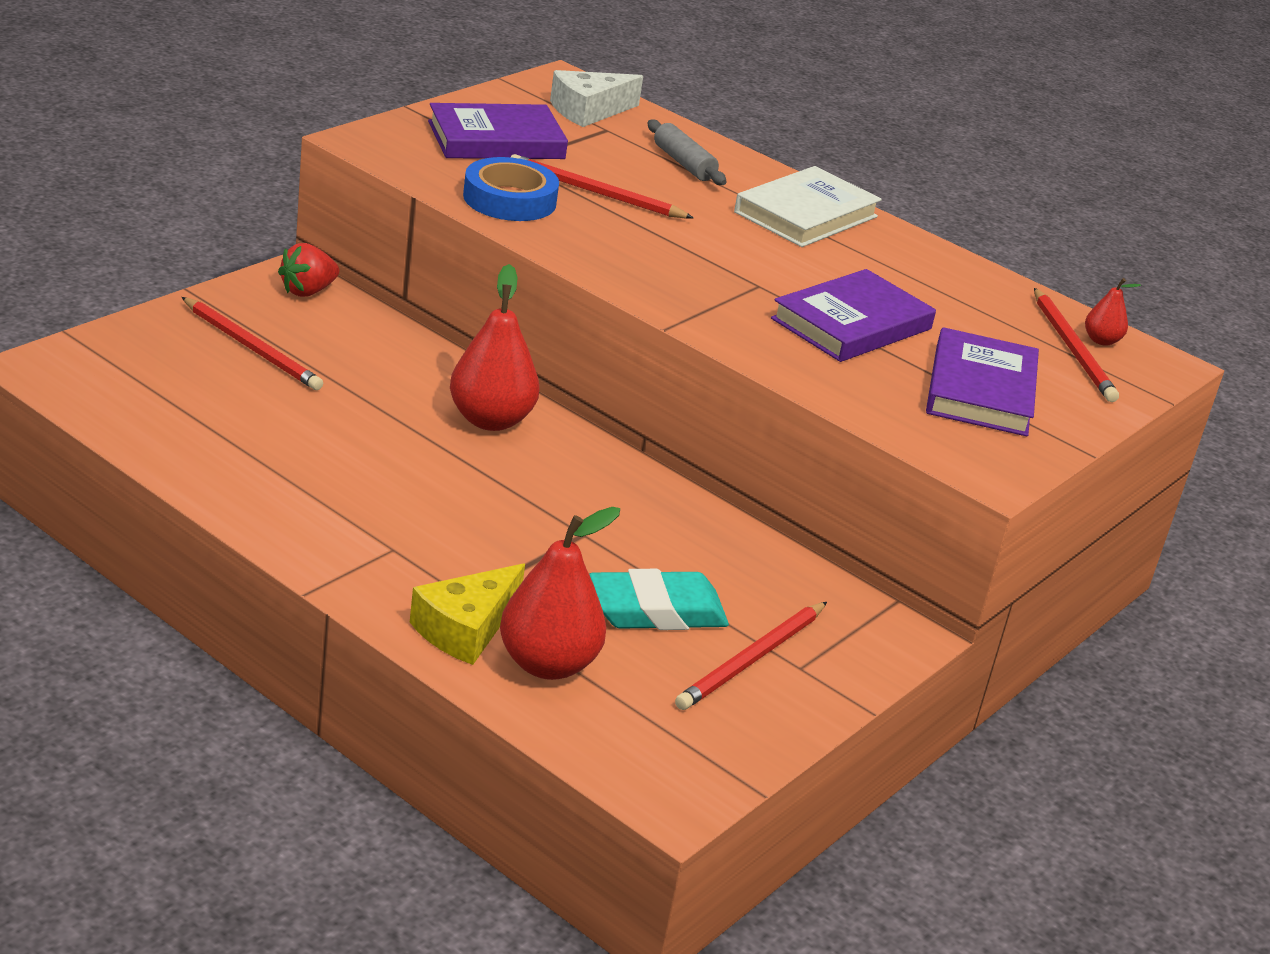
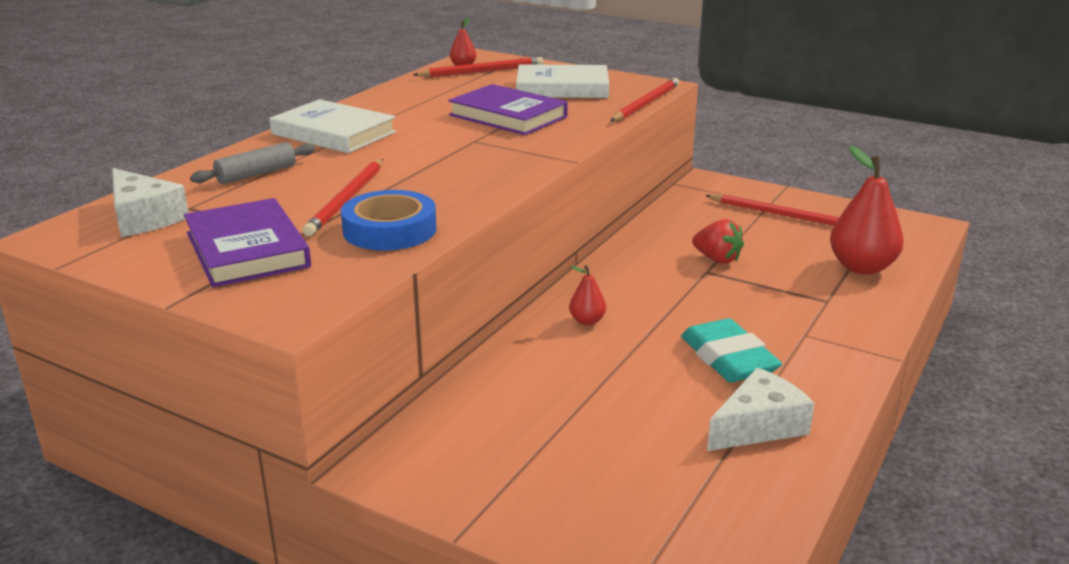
camera: 95 degrees left, 5 degrees down
(238, 457) = (758, 426): none -> white cheese
(252, 348) = (560, 461): red pencil -> red pencil (646, 103)
(307, 291) = (413, 451): red strawberry -> red strawberry (717, 259)
(465, 629) = (861, 296): yellow cheese -> none
(490, 420) = (587, 321): red pear -> red pear, size x0.48
(656, 610) = (765, 242): turquoise eraser -> turquoise eraser (728, 359)
(980, 390) = (562, 88): purple book -> white book

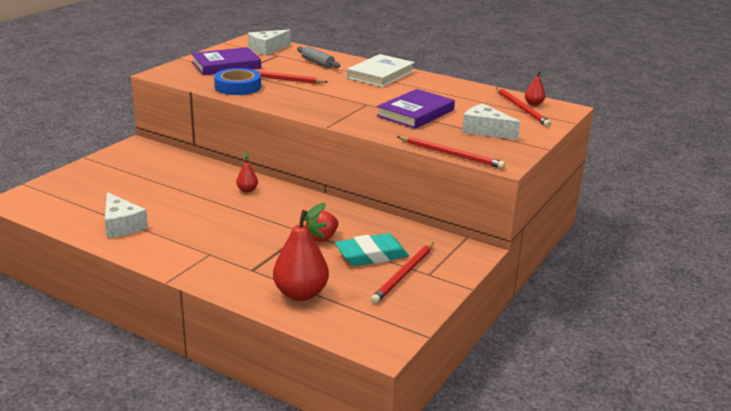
camera: 90 degrees right, 0 degrees up
(562, 88) = (485, 130): white book -> white cheese
(728, 359) = (190, 225): turquoise eraser -> turquoise eraser (371, 255)

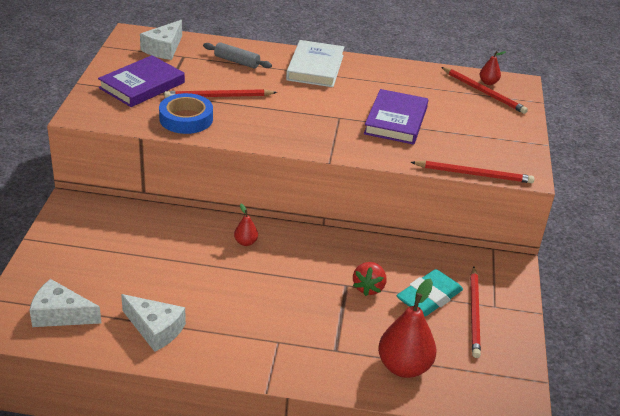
camera: 25 degrees left, 10 degrees up
(485, 130) = (476, 132): white cheese -> white cheese (60, 314)

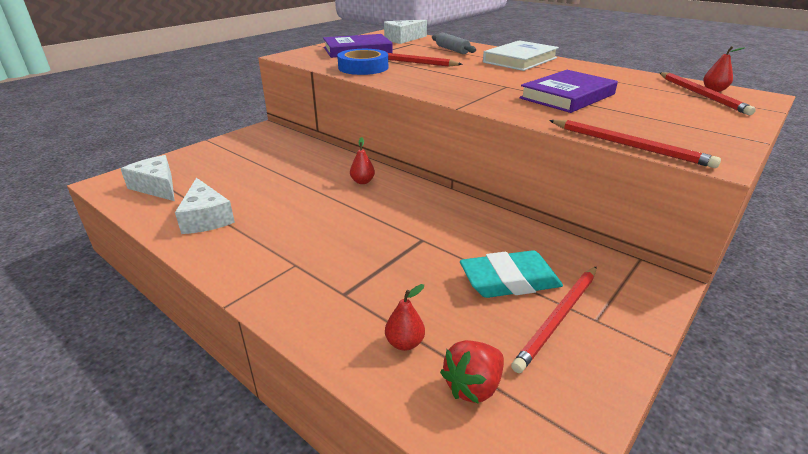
camera: 35 degrees right, 5 degrees down
(368, 288) = (444, 249): red strawberry -> red strawberry (473, 386)
(404, 367) = (404, 343): red pear -> red pear, size x0.48

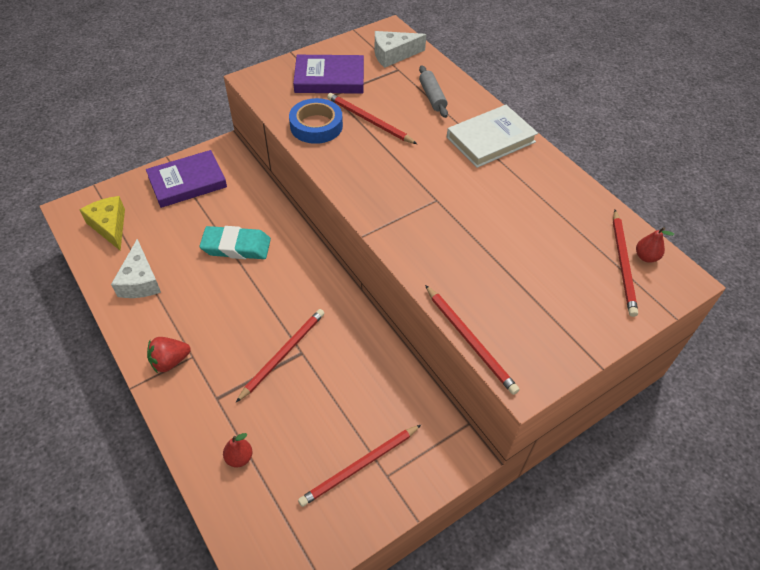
camera: 15 degrees right, 20 degrees up
(157, 187) = (110, 226): white cheese -> yellow cheese
(362, 181) = (285, 260): red pear -> none
(402, 244) = (283, 354): none -> red pencil
(473, 386) = (267, 507): red strawberry -> red strawberry (170, 361)
(509, 280) = (346, 418): turquoise eraser -> turquoise eraser (236, 246)
(567, 96) = (482, 236): purple book -> purple book (187, 182)

